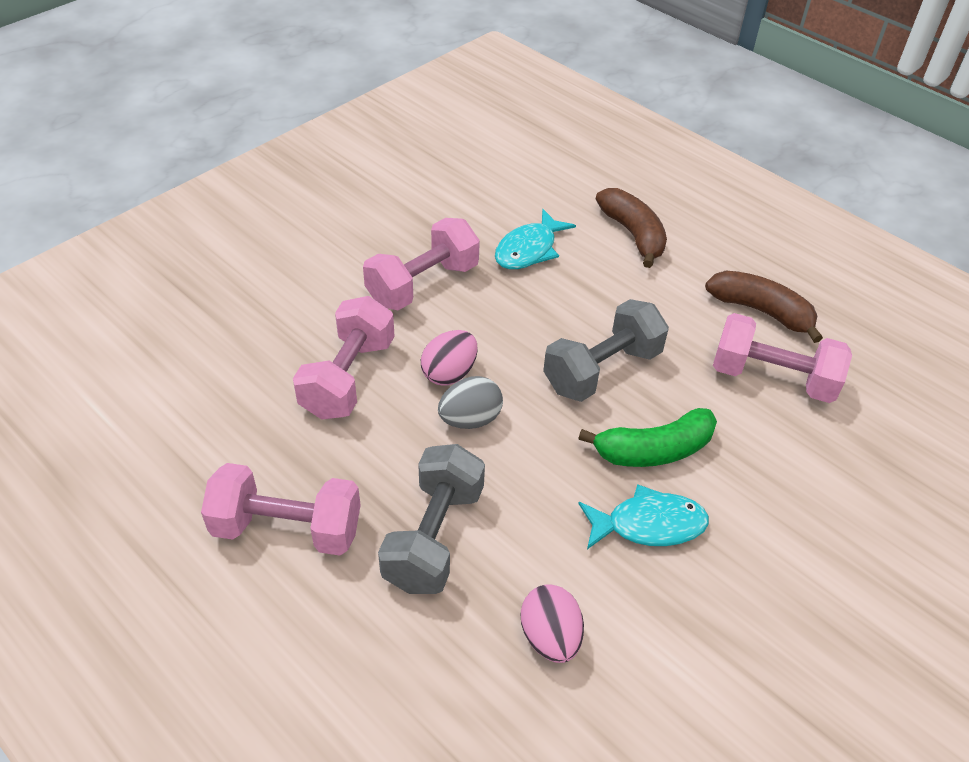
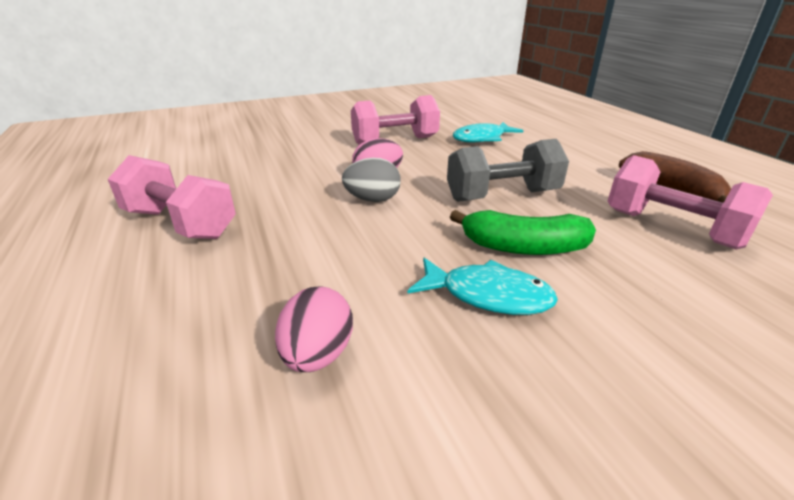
camera: 25 degrees right, 15 degrees down
(348, 378) = (305, 167): pink dumbbell -> none
(434, 537) = (280, 254): grey dumbbell -> none
(633, 234) = (568, 143): brown banana -> none

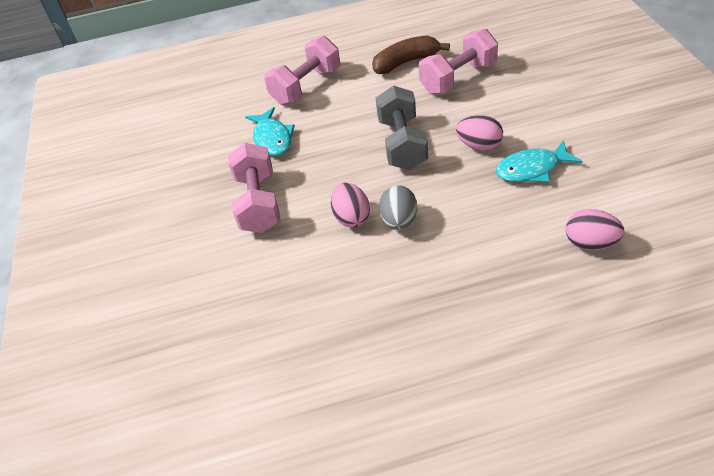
camera: 75 degrees left, 15 degrees up
(180, 224) = (431, 355): pink dumbbell -> pink dumbbell (306, 86)
(487, 295) = (532, 169): turquoise fish -> turquoise fish turned 135 degrees counterclockwise
(523, 247) = (479, 146): green banana -> pink egg

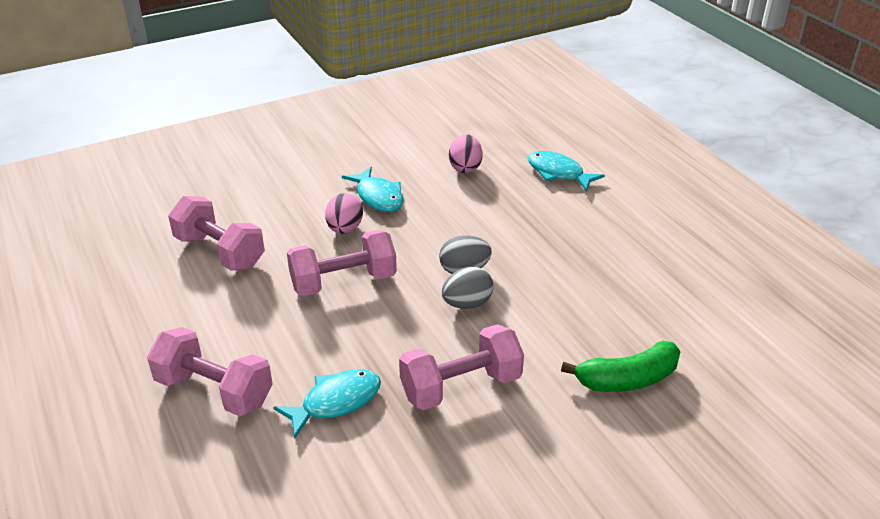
camera: 110 degrees left, 10 degrees down
(219, 312) = (627, 379): none -> green banana
(351, 217) = (467, 304): pink egg -> grey egg
(402, 144) = (343, 282): grey dumbbell -> pink dumbbell
(406, 62) = (174, 298): brown banana -> none
(576, 335) = (558, 173): none -> turquoise fish

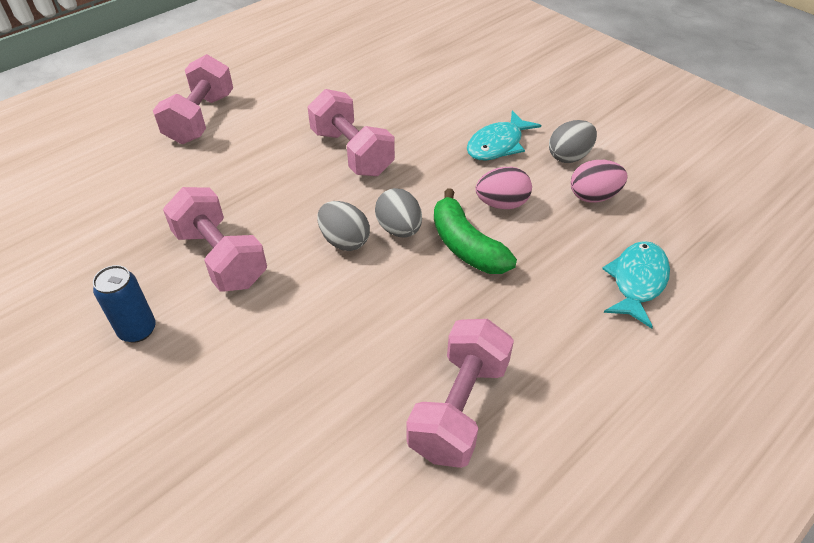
camera: 75 degrees right, 10 degrees up
(220, 252) = (369, 77): pink dumbbell -> pink dumbbell (459, 407)
(336, 402) = (193, 183): turquoise fish -> none
(345, 229) = (433, 135): pink egg -> pink egg (502, 204)
(412, 166) = (569, 156): none -> grey egg
(540, 450) = (137, 330): none -> blue can
(627, 379) = (248, 396): green banana -> green banana (466, 246)

